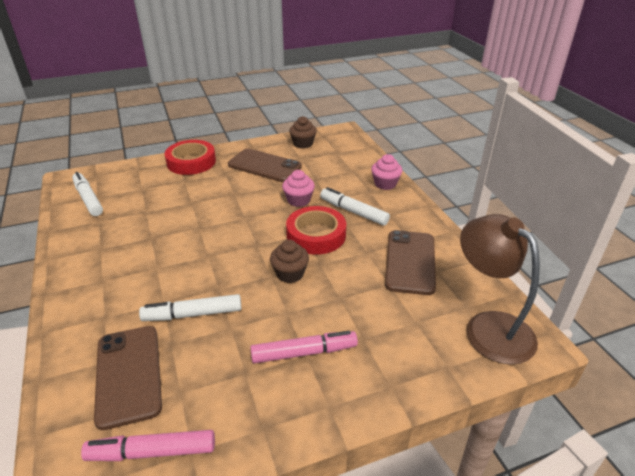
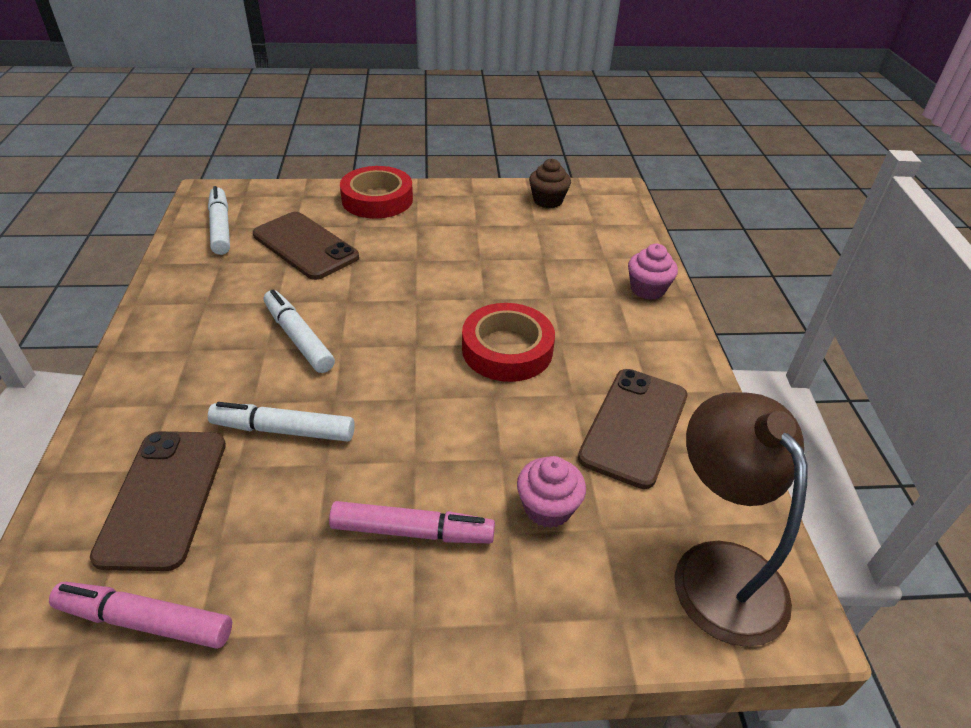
camera: 15 degrees right, 5 degrees up
(264, 166) = (477, 225): brown phone -> brown phone (305, 246)
(290, 274) = (443, 401): brown cupcake -> none
(298, 200) = (504, 289): pink cupcake -> pink cupcake (547, 508)
(353, 212) = (579, 324): white marker -> white marker (298, 338)

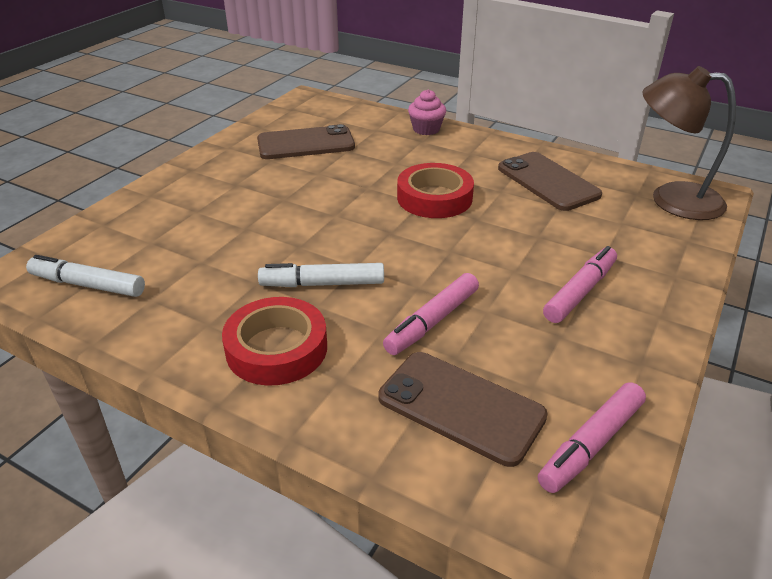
camera: 55 degrees left, 5 degrees down
(284, 430) = (432, 321): white marker -> pink marker
(305, 246) = (191, 245): brown phone -> brown phone (306, 143)
(377, 199) = (170, 189): red tape -> red tape (276, 348)
(547, 508) = (593, 234): pink cupcake -> none
(548, 200) = (281, 123): brown cupcake -> none

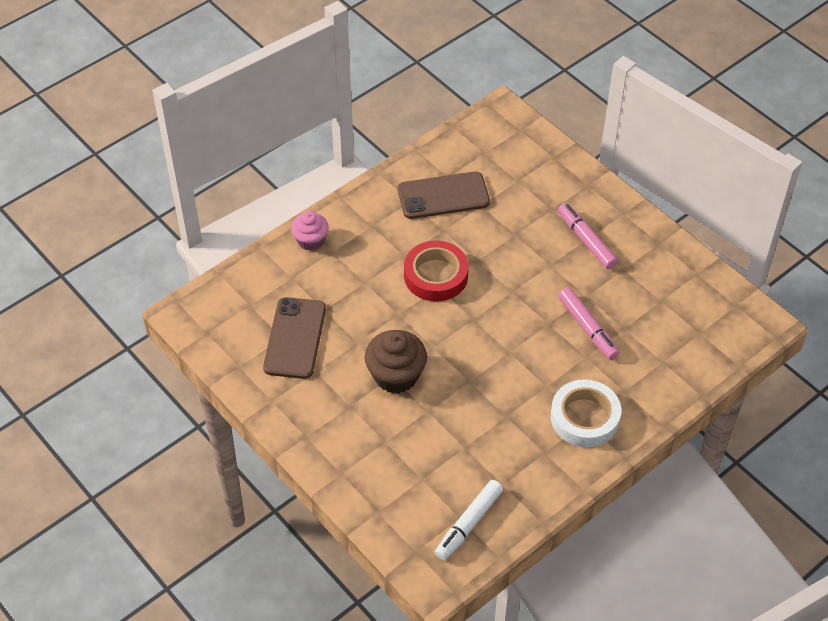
camera: 70 degrees left, 15 degrees up
(276, 348) = (584, 417): red tape -> white tape
(285, 200) = (396, 375): none -> brown cupcake
(322, 284) = (524, 377): white marker -> none
(461, 407) = (666, 340): brown phone -> none
(591, 444) = (710, 294): pink marker -> none
(671, 199) = (500, 137): brown lamp -> none

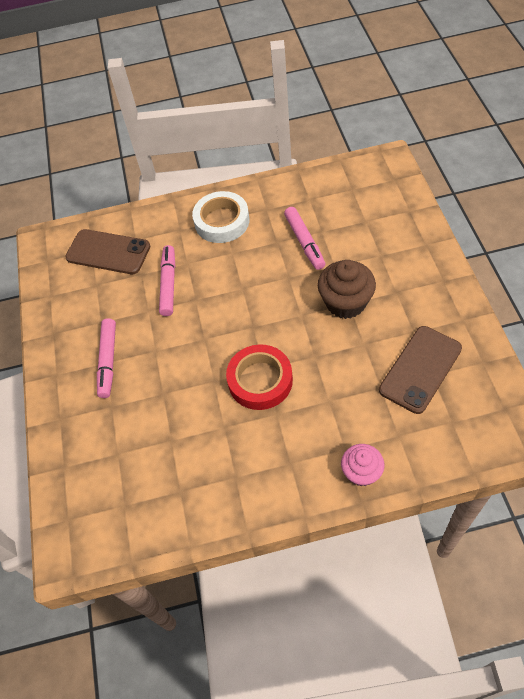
camera: 145 degrees left, 5 degrees up
(443, 196) = (200, 468): brown phone -> brown phone (108, 252)
(468, 524) = (348, 183): white marker -> none
(476, 426) = (304, 242): none -> pink marker

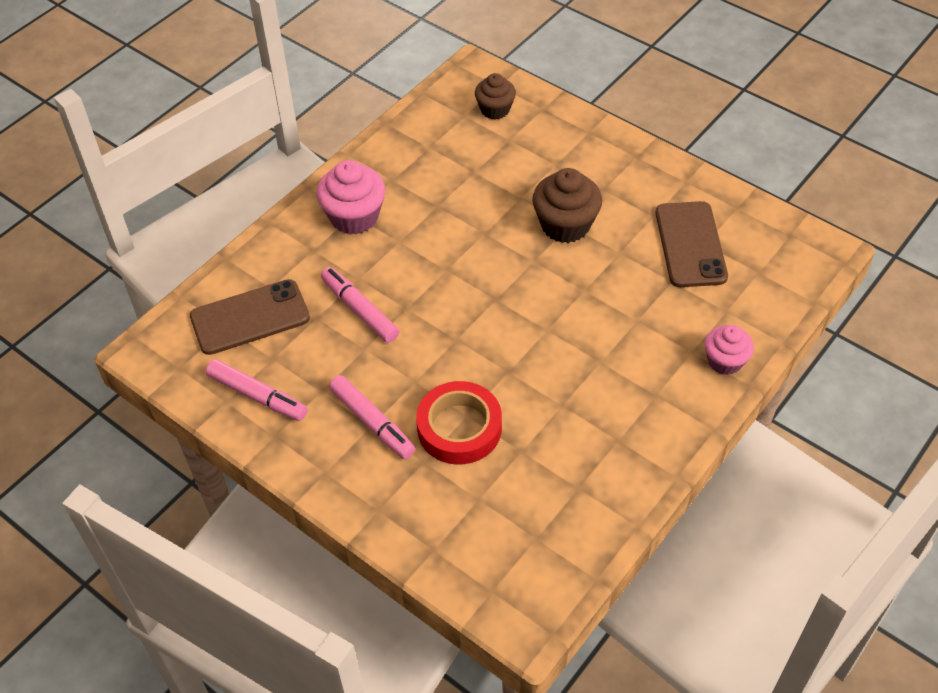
camera: 45 degrees left, 5 degrees down
(222, 221) = (354, 217): white tape -> pink cupcake
(260, 380) = (554, 342): red tape -> red tape (459, 428)
(304, 242) = (467, 191): pink marker -> pink marker (257, 396)
(376, 195) = (495, 109): none -> brown cupcake

